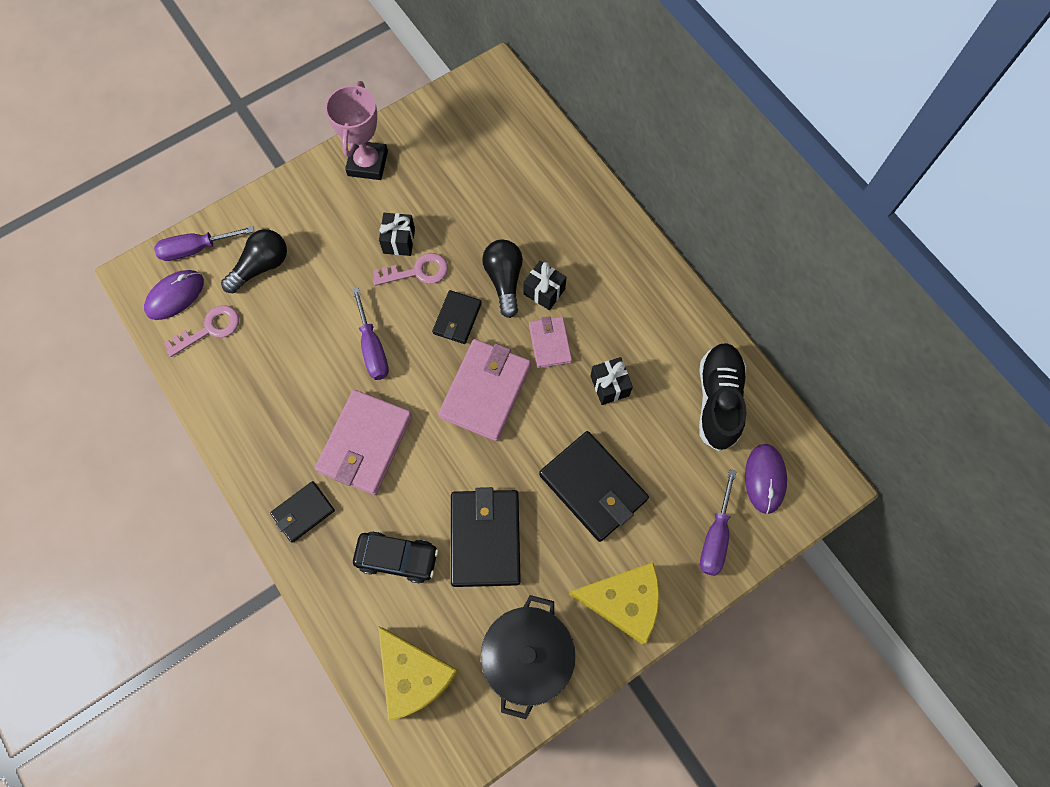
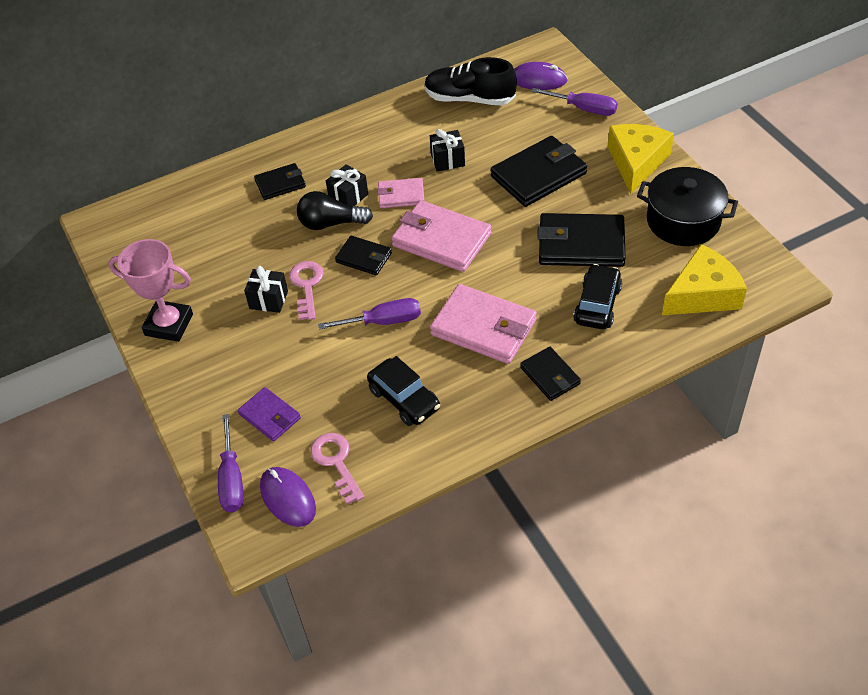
camera: 80 degrees left, 20 degrees down
(261, 266) = (270, 416): black light bulb -> purple wallet
(277, 378) = (404, 399): none -> black car
(559, 223) = (280, 184): none -> black wallet

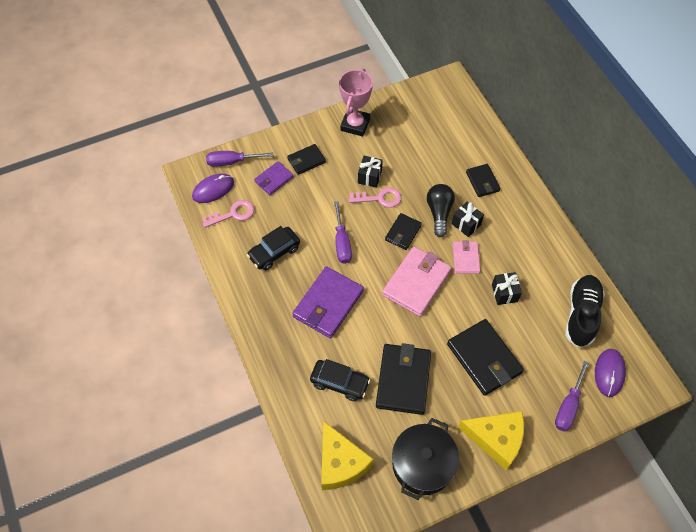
camera: 90 degrees right, 10 degrees up
(483, 328) = (328, 304): pink wallet -> purple wallet
(550, 376) = (279, 342): black wallet -> black wallet (306, 160)

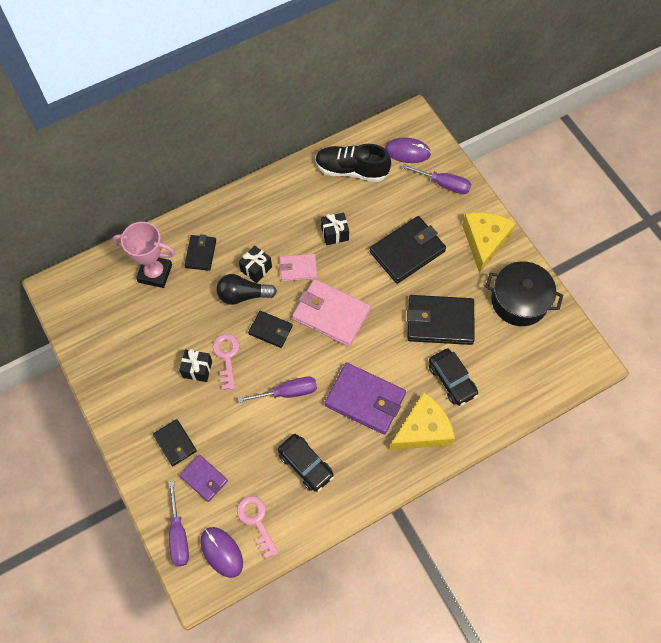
camera: 95 degrees left, 5 degrees up
(339, 383) = (452, 380): black car -> black car turned 135 degrees clockwise
(340, 463) = (531, 372): yellow cheese -> yellow cheese (423, 430)
(355, 124) = (120, 391): pink trophy -> pink trophy (155, 273)
(482, 182) = (201, 254): black wallet -> black wallet turned 60 degrees counterclockwise

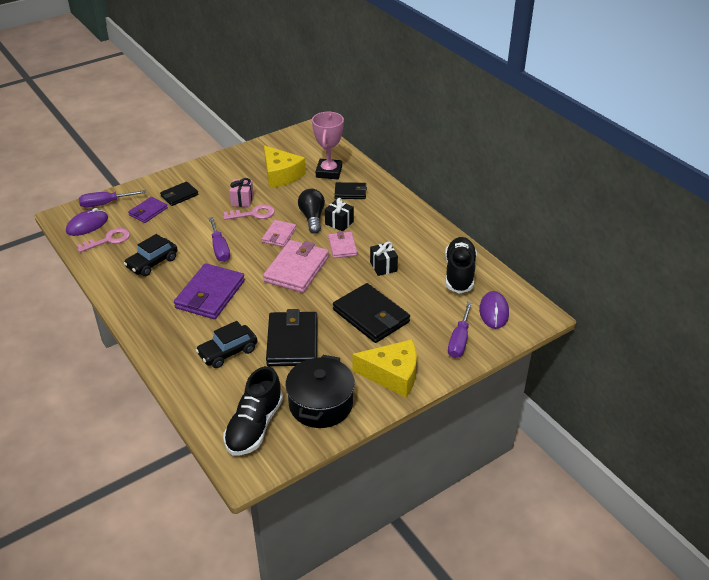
camera: 85 degrees right, 25 degrees down
(197, 369) = (242, 200): black gift -> pink gift
(270, 330) = (279, 235): black wallet -> pink wallet
(423, 430) = (177, 333): yellow cheese -> yellow cheese (281, 175)
(545, 356) = (254, 426): none -> black shoe

